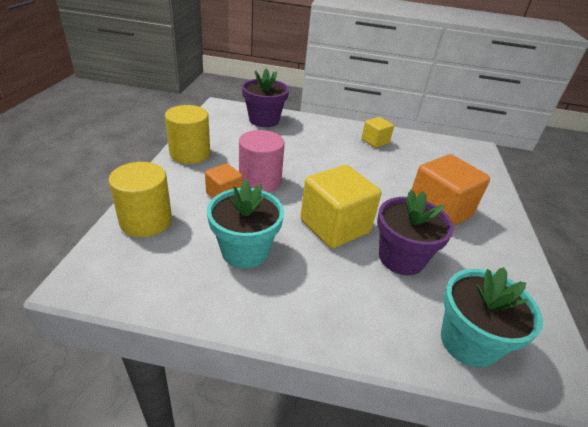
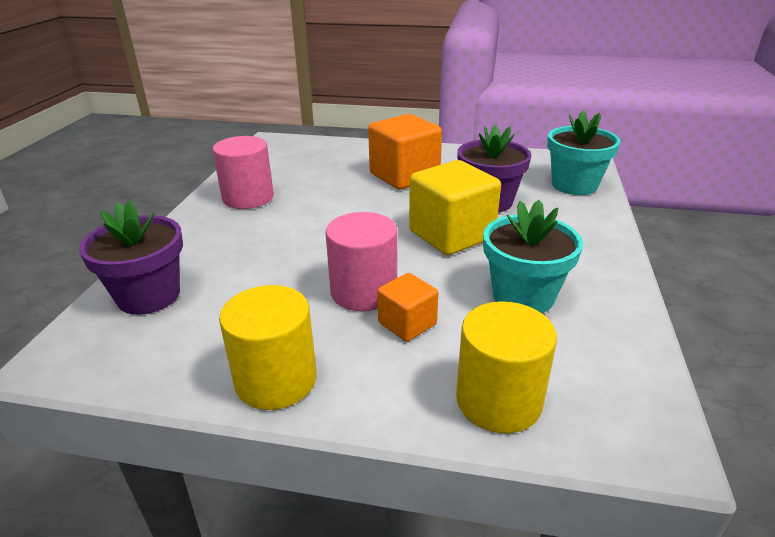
camera: 85 degrees left, 5 degrees down
(375, 141) = (248, 198): yellow cube -> pink cylinder

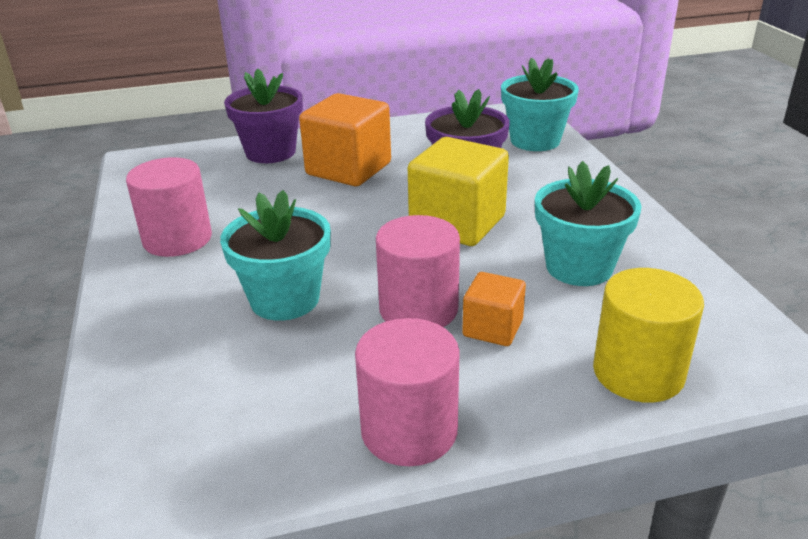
camera: 25 degrees left, 0 degrees up
(149, 296) = (162, 392): purple flower pot -> purple flower pot (270, 152)
(276, 380) = (409, 430): yellow cylinder -> pink cylinder
(278, 257) = (285, 299): none -> turquoise flower pot

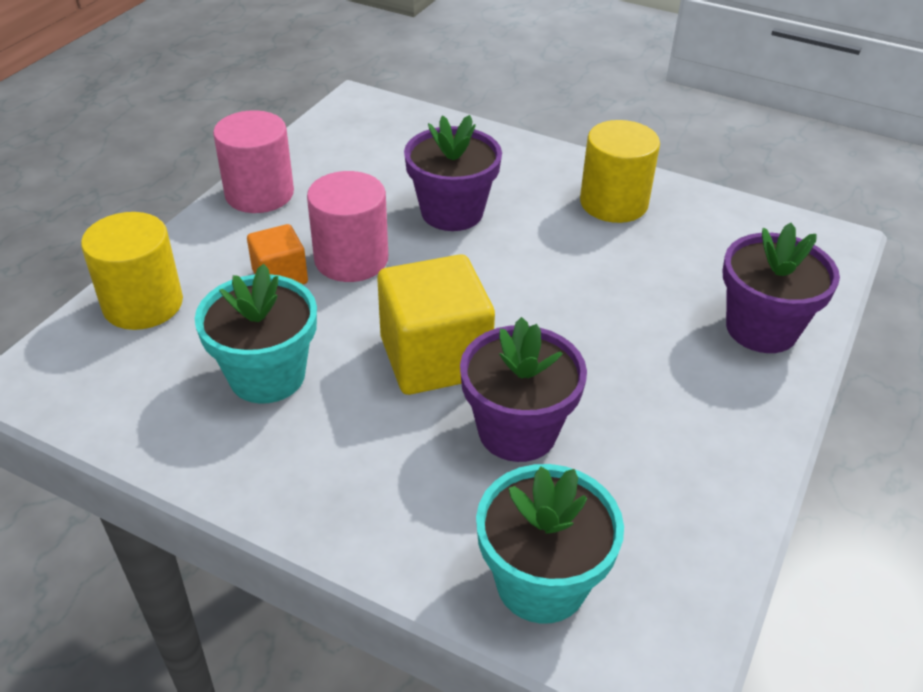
camera: 130 degrees right, 10 degrees up
(177, 239) = (613, 203): pink cylinder -> yellow cylinder
(285, 299) = (452, 212): turquoise flower pot -> purple flower pot
(348, 169) = (647, 359): orange cube -> none

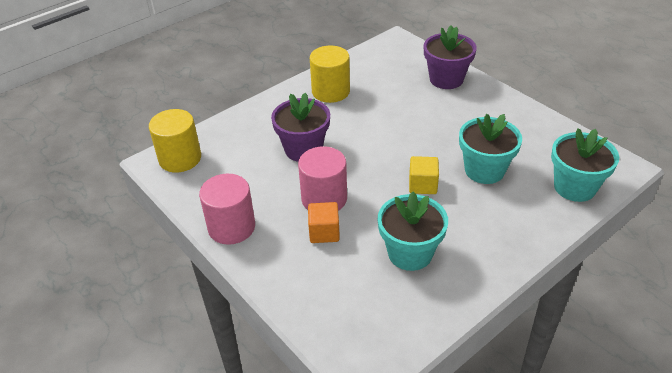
camera: 65 degrees left, 0 degrees up
(143, 304) = (318, 302): yellow cylinder -> yellow cylinder (180, 158)
(435, 358) = (422, 185): yellow cube -> yellow cube, size x0.54
(517, 431) = (484, 170): purple flower pot -> turquoise flower pot

